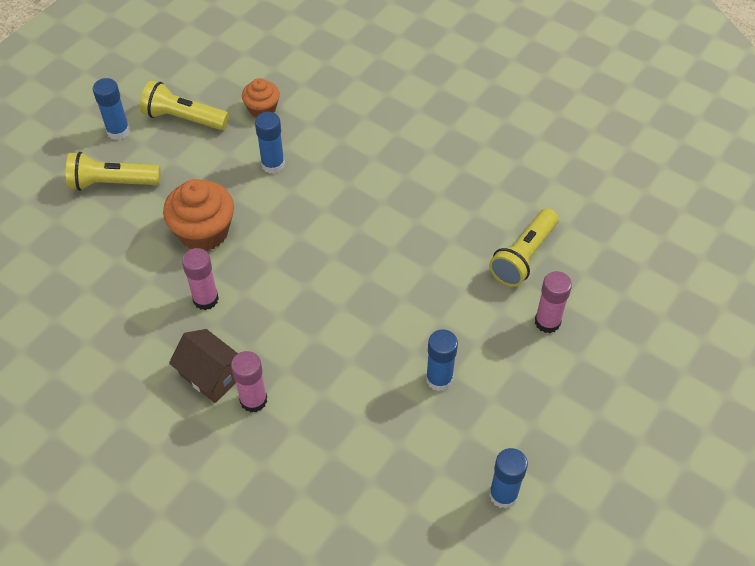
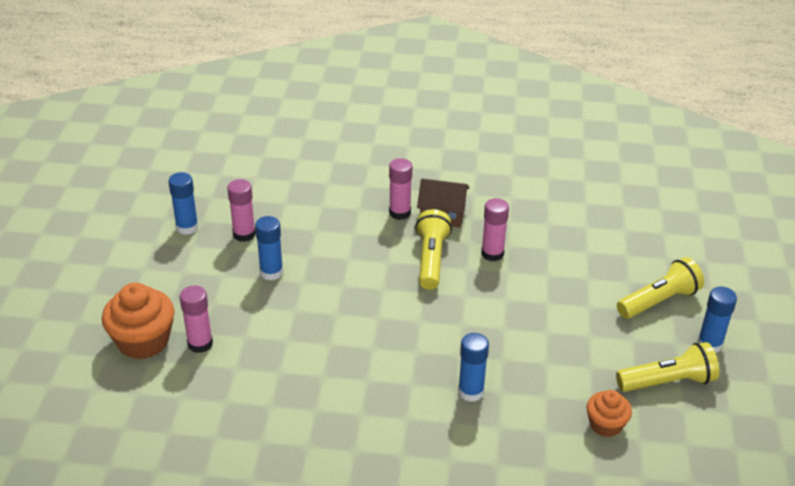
camera: 150 degrees right, 15 degrees down
(203, 232) = (543, 296): orange cupcake -> orange cupcake (143, 341)
(273, 164) = (541, 374): blue glue stick -> blue glue stick (471, 392)
(442, 450) = (244, 234): none -> pink glue stick
(523, 256) = (247, 388): yellow flashlight -> yellow flashlight (431, 259)

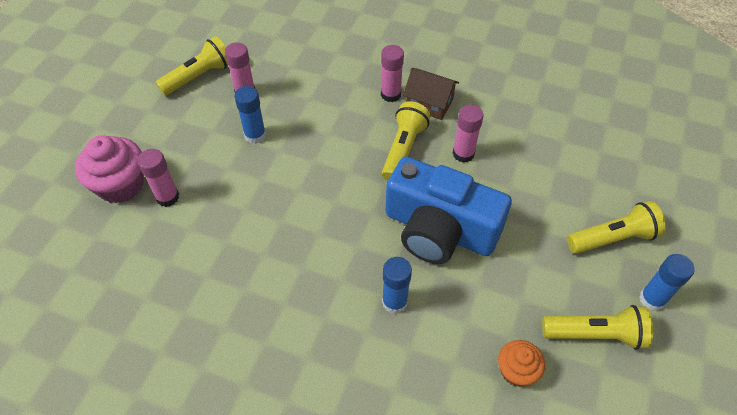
camera: 15 degrees right, 15 degrees up
(143, 341) = (120, 184): orange cupcake -> pink cupcake
(187, 227) = (199, 76): blue glue stick -> yellow flashlight
(492, 323) = (439, 230): none -> blue camera

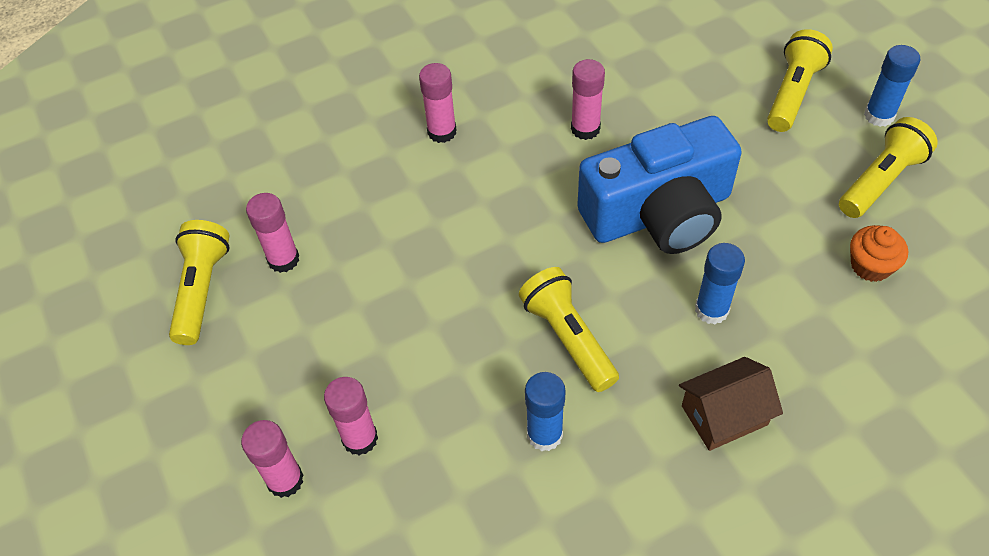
camera: 45 degrees left, 0 degrees up
(120, 184) = (285, 480): pink cupcake -> pink glue stick
(255, 135) = (362, 291): blue glue stick -> blue glue stick (544, 434)
(403, 149) = (527, 171): yellow flashlight -> yellow flashlight (568, 338)
(429, 103) = (490, 109): brown house -> brown house (724, 415)

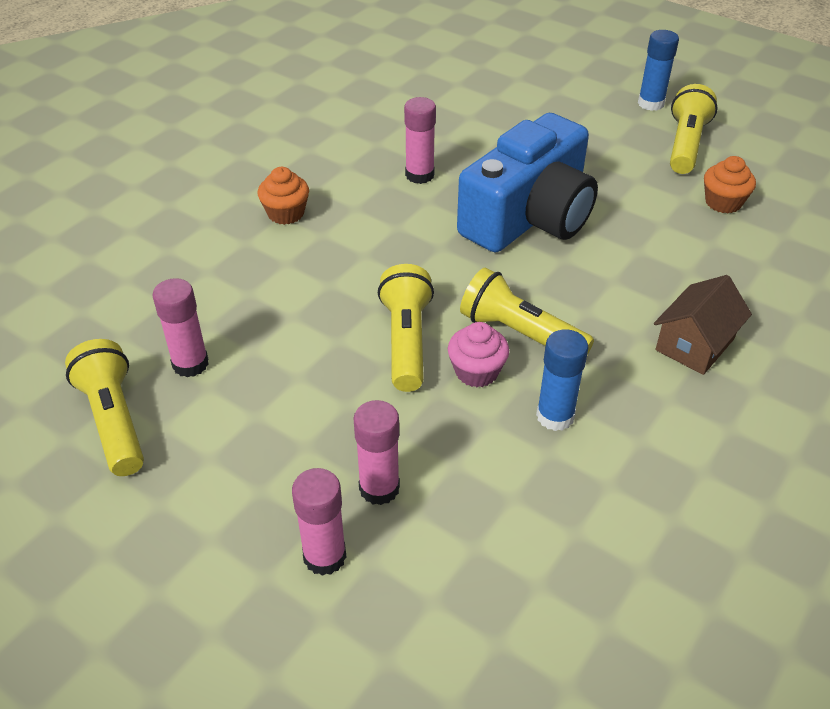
camera: 30 degrees left, 10 degrees down
(442, 132) = (286, 213): pink glue stick -> orange cupcake
(505, 361) = (476, 371): none -> pink cupcake
(711, 310) = (625, 272): blue glue stick -> none
(792, 93) = (574, 106): yellow flashlight -> yellow flashlight (406, 341)

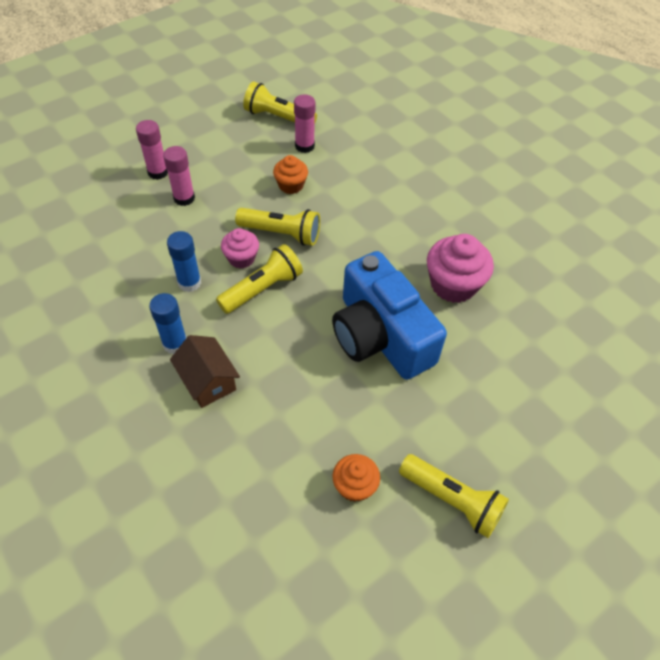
camera: 105 degrees right, 10 degrees up
(114, 420) = (278, 117): yellow flashlight -> yellow flashlight turned 150 degrees counterclockwise
(286, 213) = (427, 204): orange cupcake -> orange cupcake (291, 185)
(419, 175) = (453, 285): pink glue stick -> pink cupcake
(650, 103) = (533, 504): blue glue stick -> blue glue stick (175, 343)

